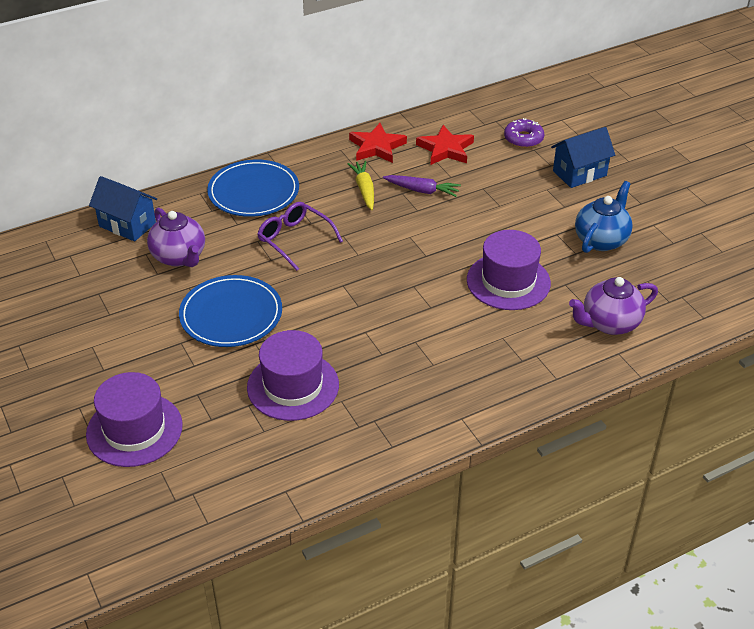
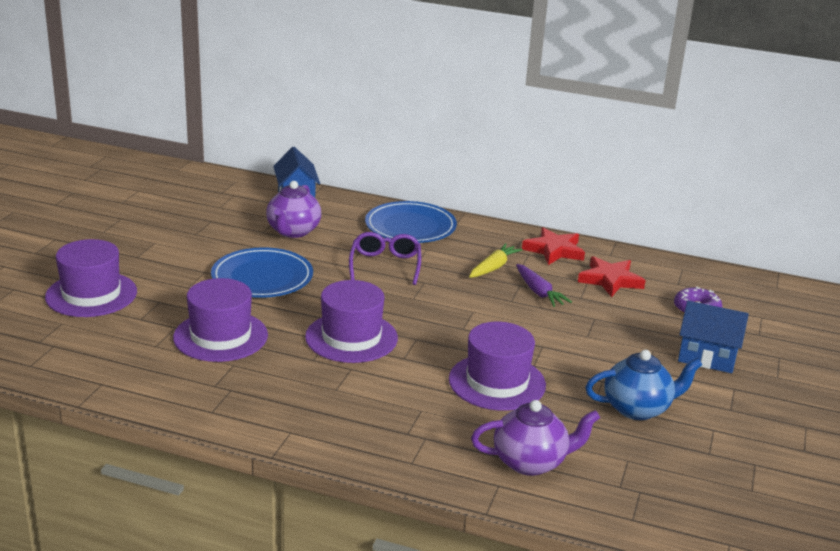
camera: 45 degrees right, 15 degrees down
(375, 317) = (351, 337): none -> purple hat
(609, 323) = (531, 462): purple teapot -> purple teapot turned 150 degrees clockwise

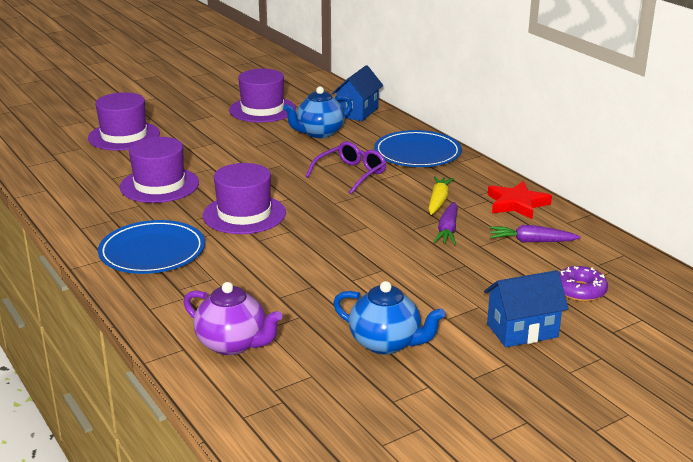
camera: 40 degrees right, 0 degrees up
(262, 277) = (247, 157): blue plate -> blue plate (152, 251)
(293, 231) = (319, 133): purple teapot -> blue teapot
(493, 267) = (438, 201): yellow carrot -> yellow carrot turned 60 degrees counterclockwise
(497, 382) = (301, 281): purple hat -> purple hat (262, 109)
(610, 280) = (531, 241): red star -> purple carrot
(707, 357) = (522, 330): blue house -> blue house turned 75 degrees counterclockwise

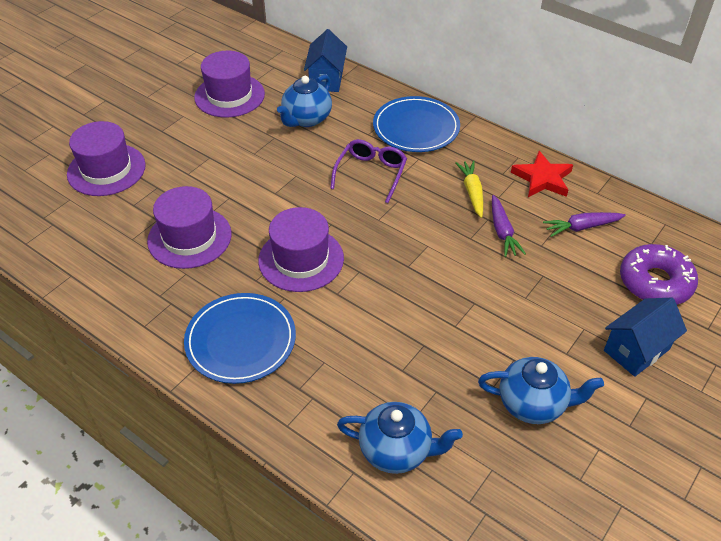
camera: 20 degrees left, 20 degrees up
(233, 344) = (396, 450): purple teapot -> blue teapot
(580, 290) = (655, 282): purple donut -> purple donut, size x1.54

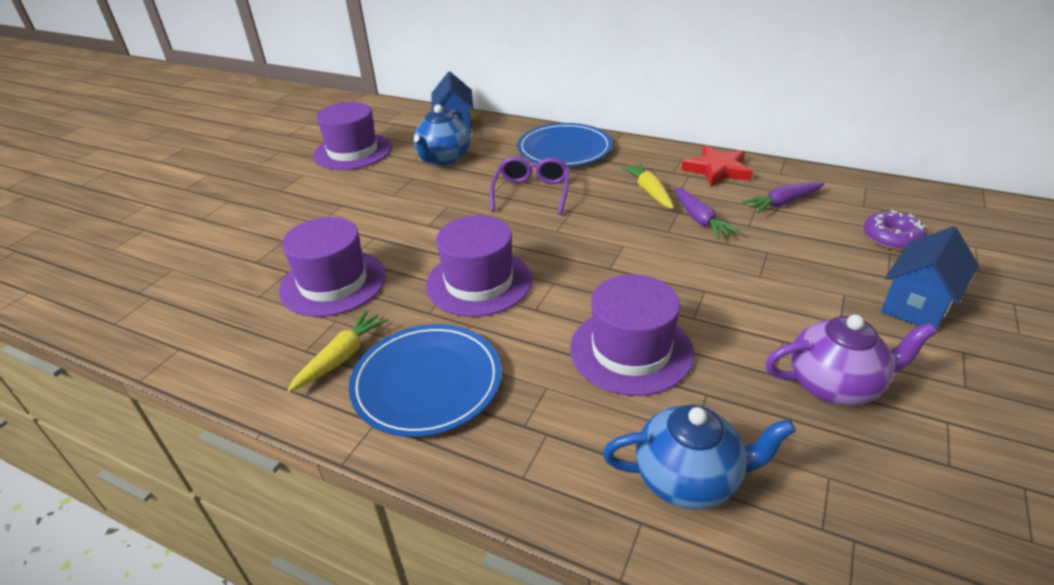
camera: 10 degrees left, 10 degrees down
(106, 170) = (217, 234): purple hat -> purple hat (631, 350)
(184, 307) = (341, 357): none -> yellow carrot
(533, 404) = (834, 385): blue teapot -> purple teapot
(655, 282) = (891, 238): purple donut -> purple donut, size x0.65

